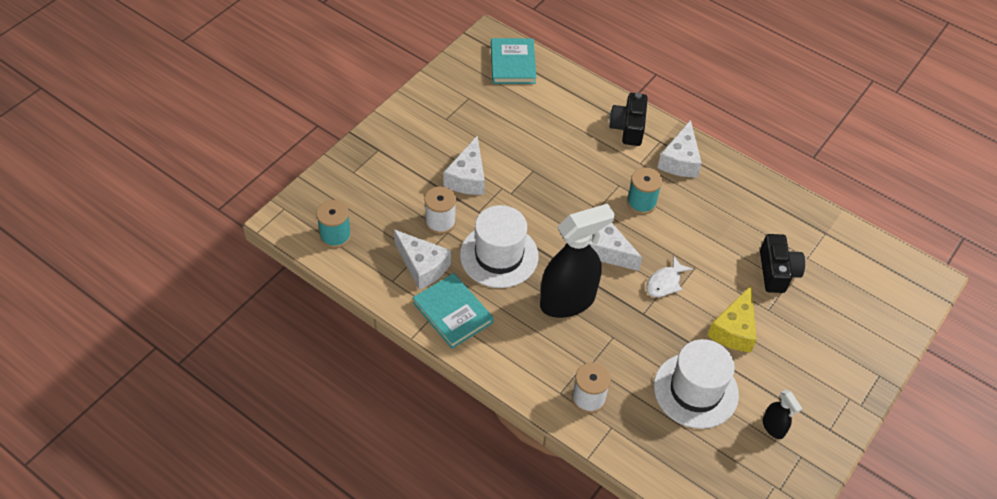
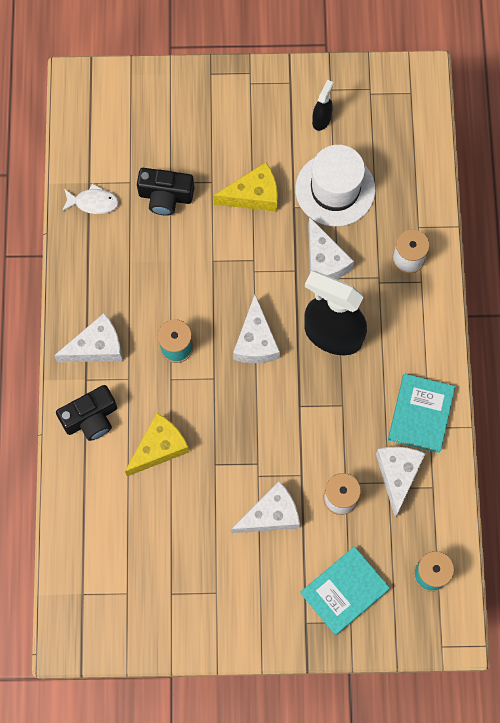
camera: 125 degrees left, 20 degrees up
(499, 255) = (334, 421): white hat -> none
(512, 64) = (89, 588): turquoise book -> turquoise book (344, 591)
(573, 149) = (159, 447): none -> yellow cheese
(635, 338) = (324, 261): none -> white cheese
(665, 282) = (249, 273): white fish -> white fish (93, 202)
(777, 272) = (165, 196): black camera -> black camera turned 135 degrees counterclockwise

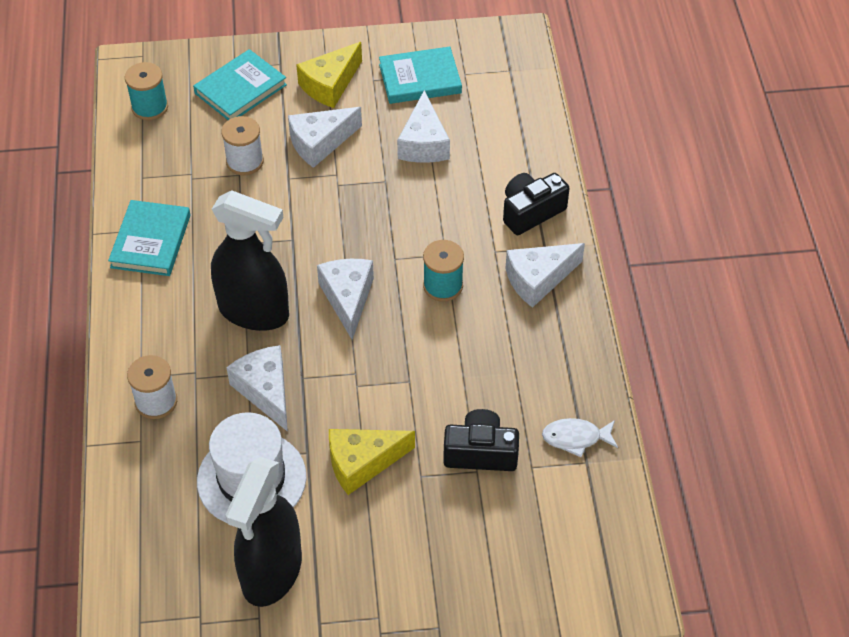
camera: 175 degrees right, 20 degrees down
(159, 447) = (449, 191): yellow cheese -> yellow cheese (330, 85)
(171, 589) = (420, 79): none -> turquoise book
(321, 119) = (271, 572): black spray bottle -> black spray bottle, size x2.22
(397, 475) = (180, 185): white cheese -> white cheese (423, 143)

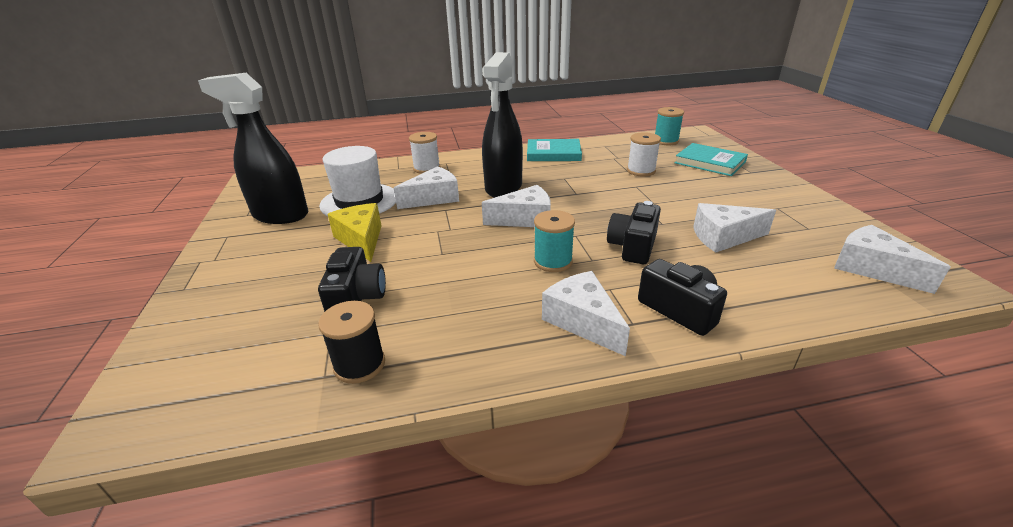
camera: 85 degrees right, 20 degrees down
(320, 143) = (682, 193): white cheese -> white cheese (872, 268)
(330, 85) = (750, 191): yellow cheese -> none
(420, 79) = (805, 228): turquoise book -> none
(427, 217) = (633, 246): none -> black camera
(576, 438) = (359, 365): white fish -> black spool

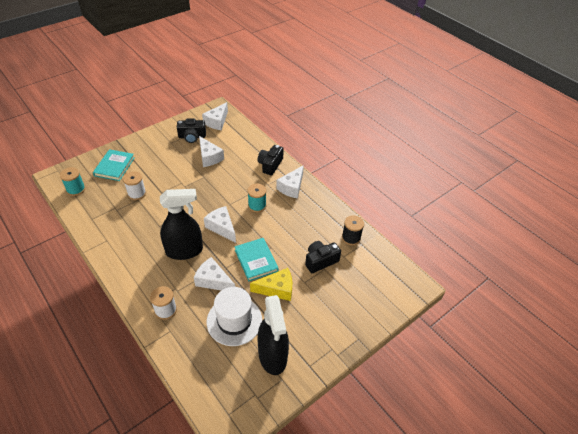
camera: 120 degrees left, 15 degrees up
(361, 240) = (277, 289): yellow cheese -> yellow cheese turned 135 degrees counterclockwise
(553, 153) = (115, 243): turquoise book -> turquoise book (256, 260)
(633, 246) = (231, 183): black camera -> black camera (192, 137)

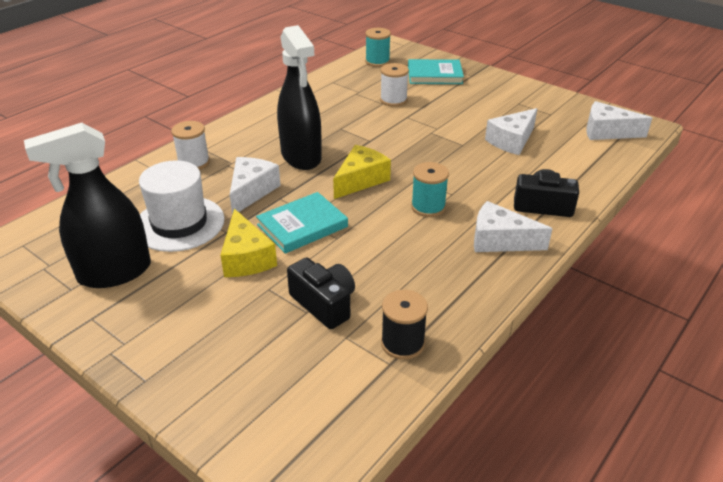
camera: 80 degrees right, 10 degrees down
(192, 137) = (547, 117): black camera -> none
(221, 227) = (360, 180): white cheese -> yellow cheese

